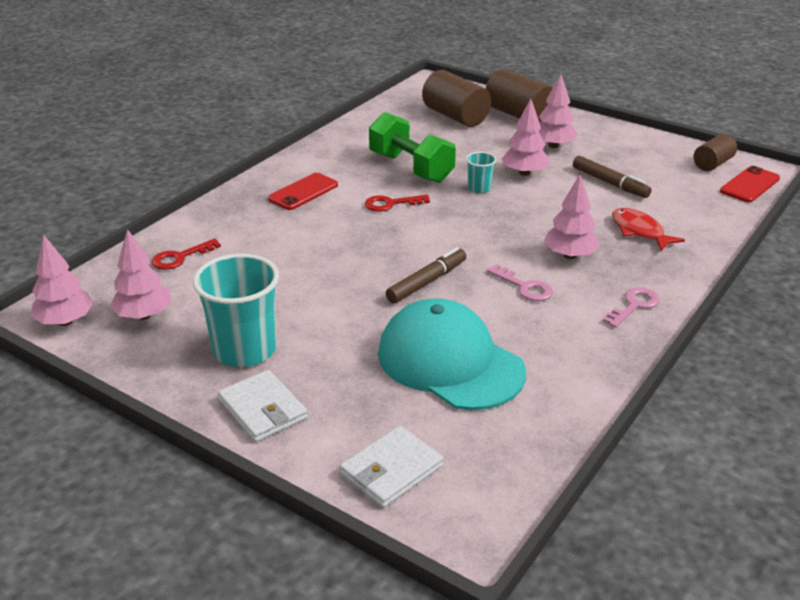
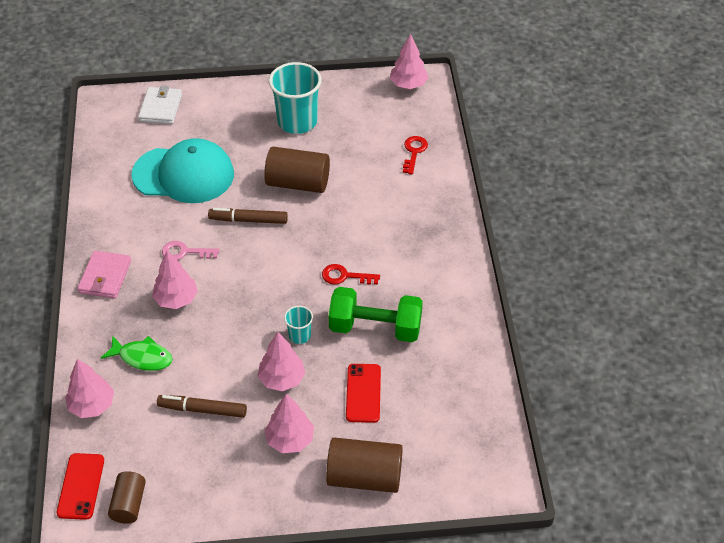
camera: 140 degrees right, 15 degrees up
(144, 315) = (375, 109): pink tree -> pink tree (92, 405)
(262, 410) = (249, 100): white wallet -> none
(303, 192) = (418, 250): red phone -> red phone (363, 393)
(390, 204) = (345, 276): red key -> red key turned 120 degrees counterclockwise
(426, 282) = (249, 220): brown marker -> brown marker turned 90 degrees clockwise
(455, 116) = (417, 432): brown cylinder -> brown cylinder (298, 183)
(634, 305) = (105, 277): pink key -> pink wallet
(639, 231) = (142, 357): red fish -> green fish

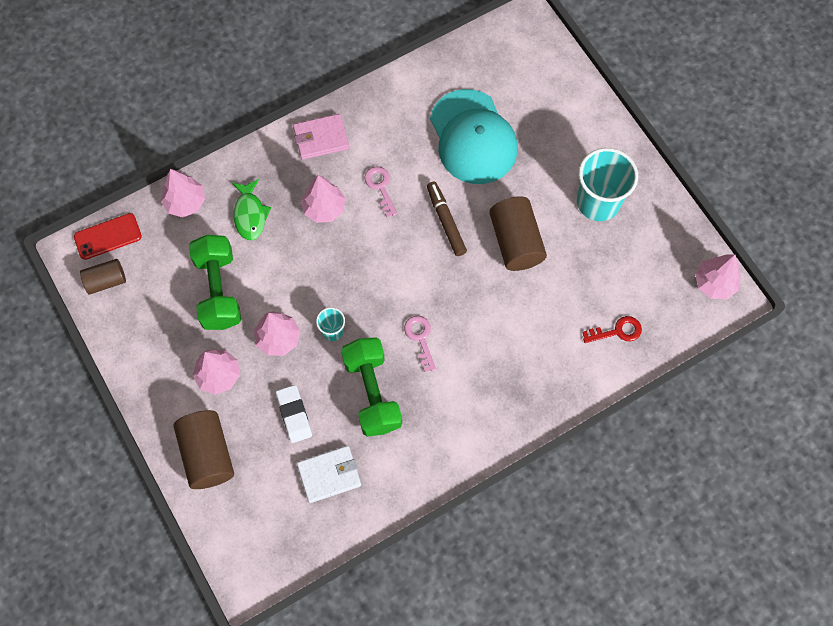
camera: 65 degrees right, 20 degrees up
(161, 108) = (547, 72): white wallet -> white wallet (329, 475)
(203, 410) = (218, 290): brown marker -> green dumbbell
(345, 276) = (420, 338): red key -> pink key
(363, 393) = (294, 415): red phone -> white eraser

